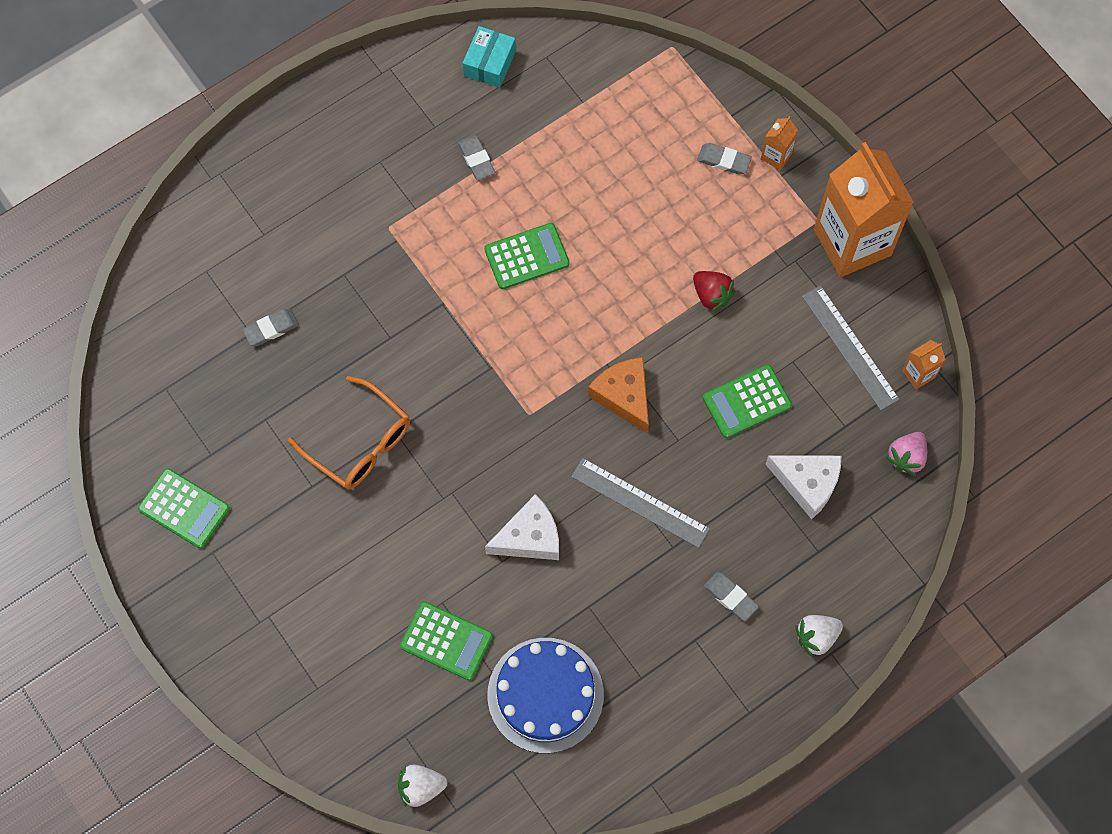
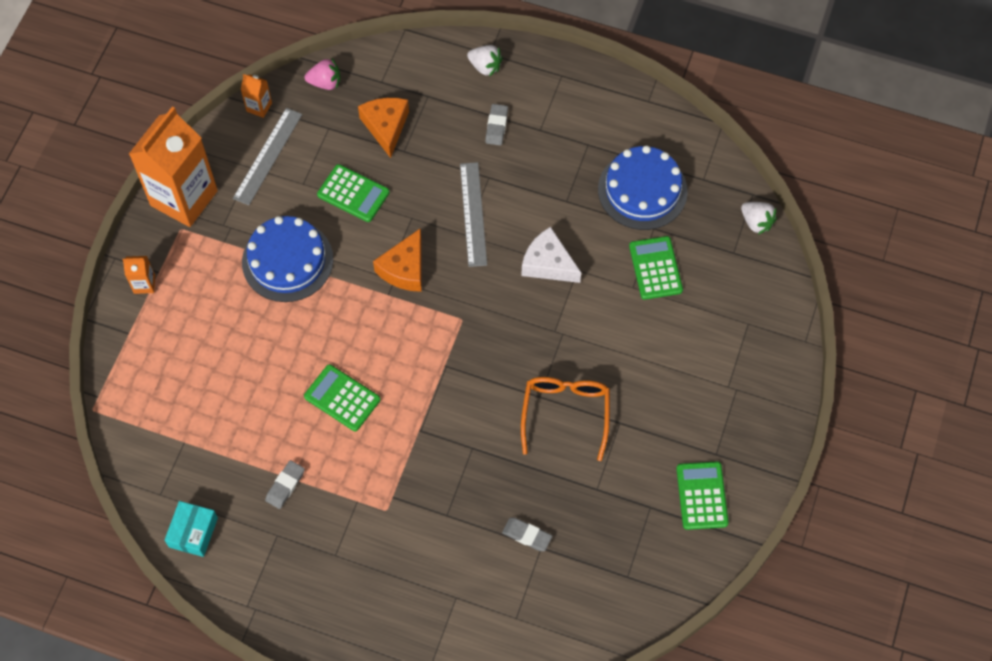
camera: 125 degrees left, 5 degrees down
(489, 63) = (193, 532): turquoise box -> turquoise box turned 60 degrees counterclockwise
(711, 295) = (287, 260): red strawberry -> blue cake
(724, 160) = (171, 316): grey eraser -> none
(807, 484) = (386, 127): white cheese -> orange cheese

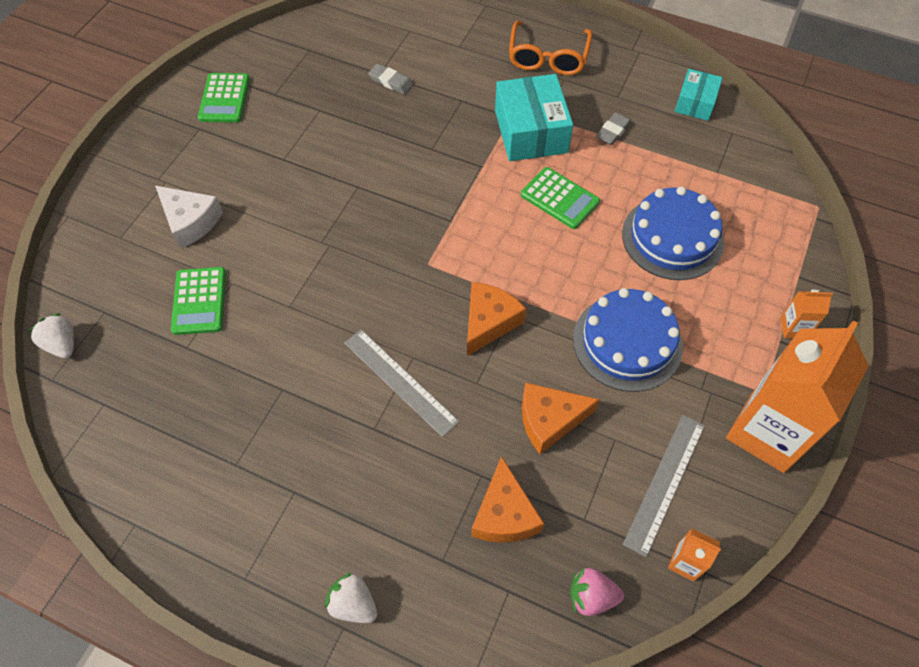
camera: 175 degrees left, 5 degrees down
(353, 193) = (549, 420): green calculator -> orange cheese
(371, 478) = (531, 131): none -> turquoise box
(473, 214) = (400, 381): grey ruler -> grey ruler turned 45 degrees counterclockwise
(496, 126) = (352, 502): grey eraser -> none
(548, 263) = (321, 315): white cheese -> white cheese (190, 222)
(565, 413) = (335, 170): orange glasses -> orange glasses (548, 57)
(642, 190) = (184, 395): blue cake -> blue cake (672, 237)

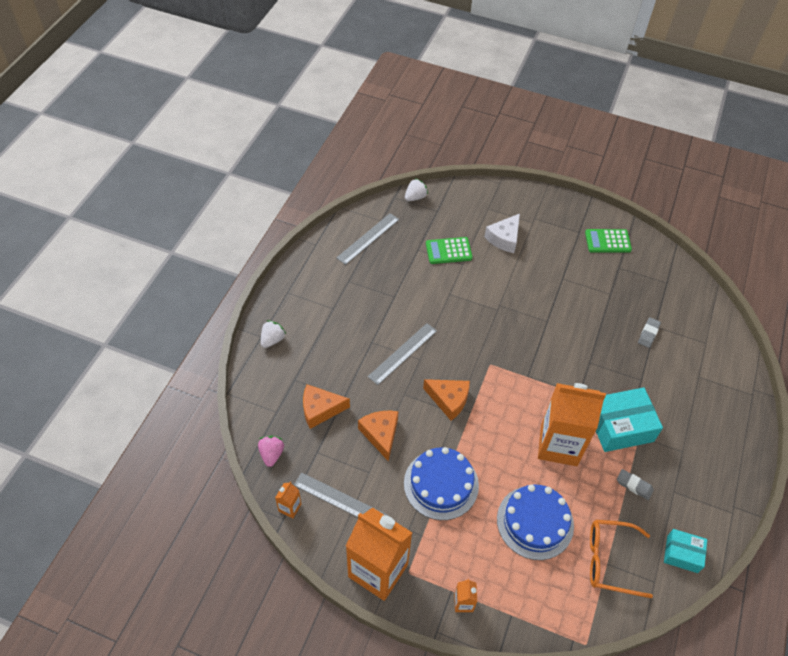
camera: 85 degrees right, 5 degrees down
(142, 428) = (368, 238): none -> grey ruler
(548, 57) = (704, 440): orange glasses -> orange glasses (610, 560)
(559, 198) = (559, 445): green calculator -> orange carton

